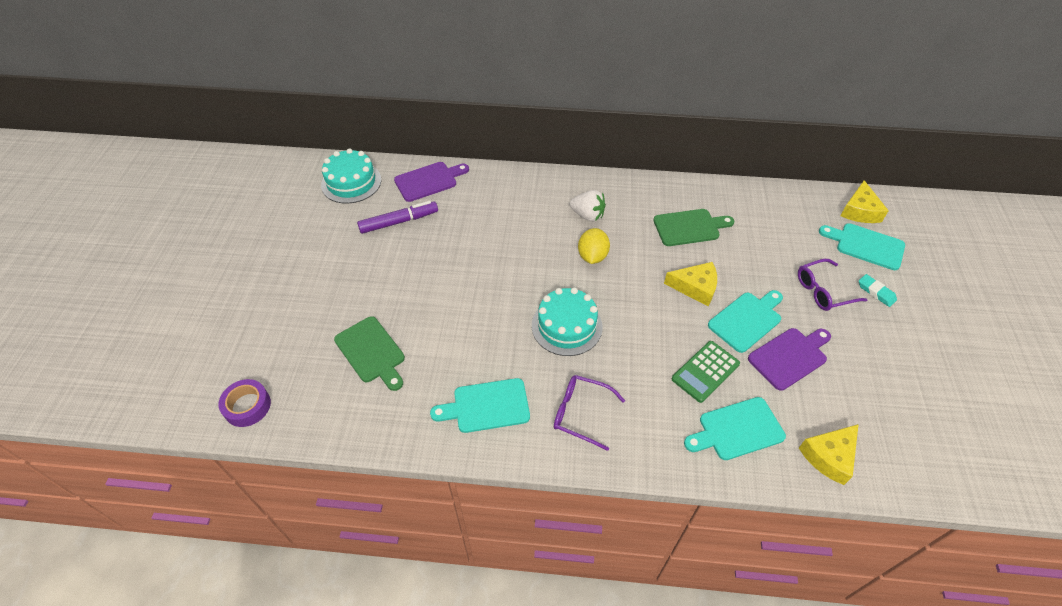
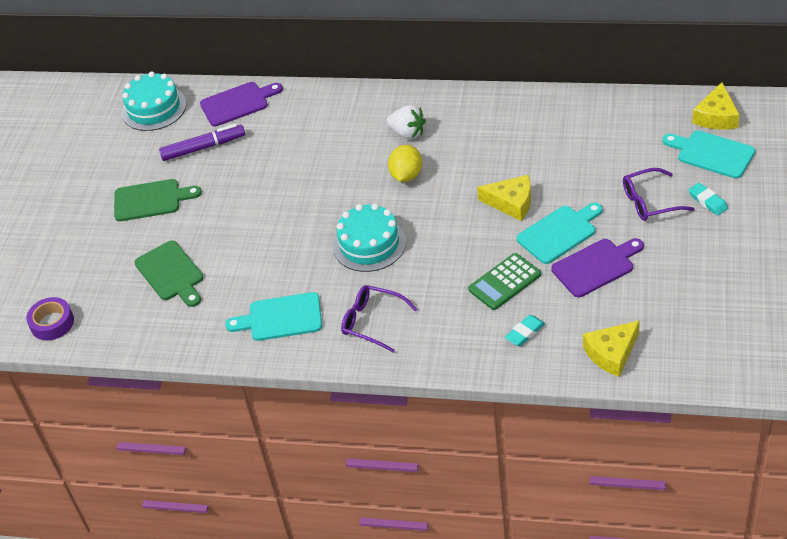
camera: 10 degrees right, 5 degrees down
(689, 227) = (518, 141): green cutting board -> green cutting board (151, 200)
(737, 430) = (525, 333): turquoise cutting board -> turquoise eraser

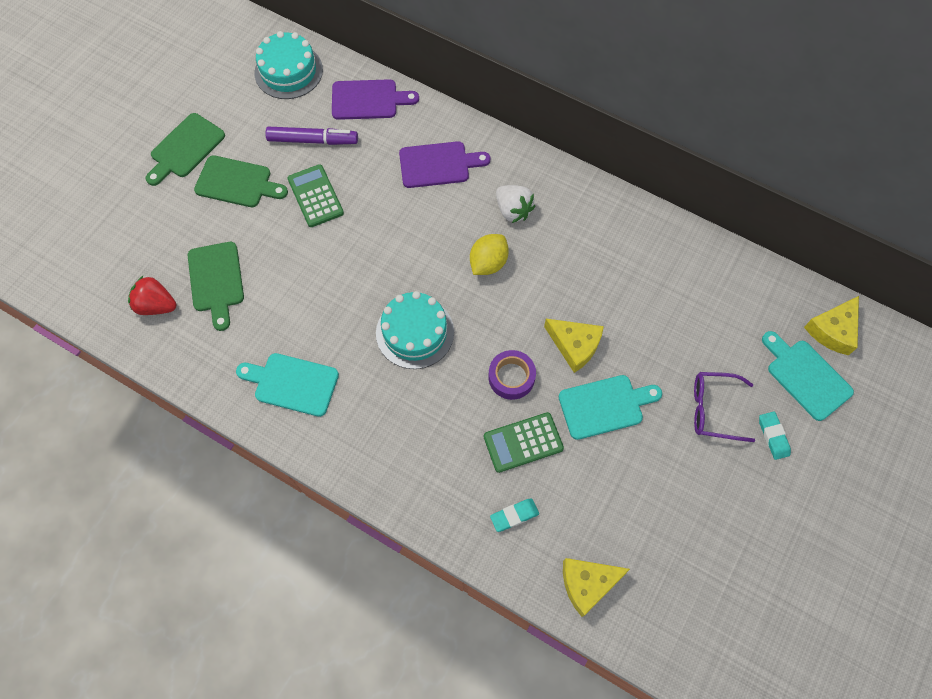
camera: 15 degrees right, 20 degrees up
(52, 323) = (85, 289): purple tape -> purple tape (511, 377)
(89, 193) = (185, 148): none -> green cutting board
(125, 310) = (156, 305): none -> red strawberry
(228, 184) = (315, 196): none -> green calculator
(372, 322) = (375, 430): purple glasses -> none
(596, 266) = (622, 466): purple cutting board -> purple cutting board (438, 164)

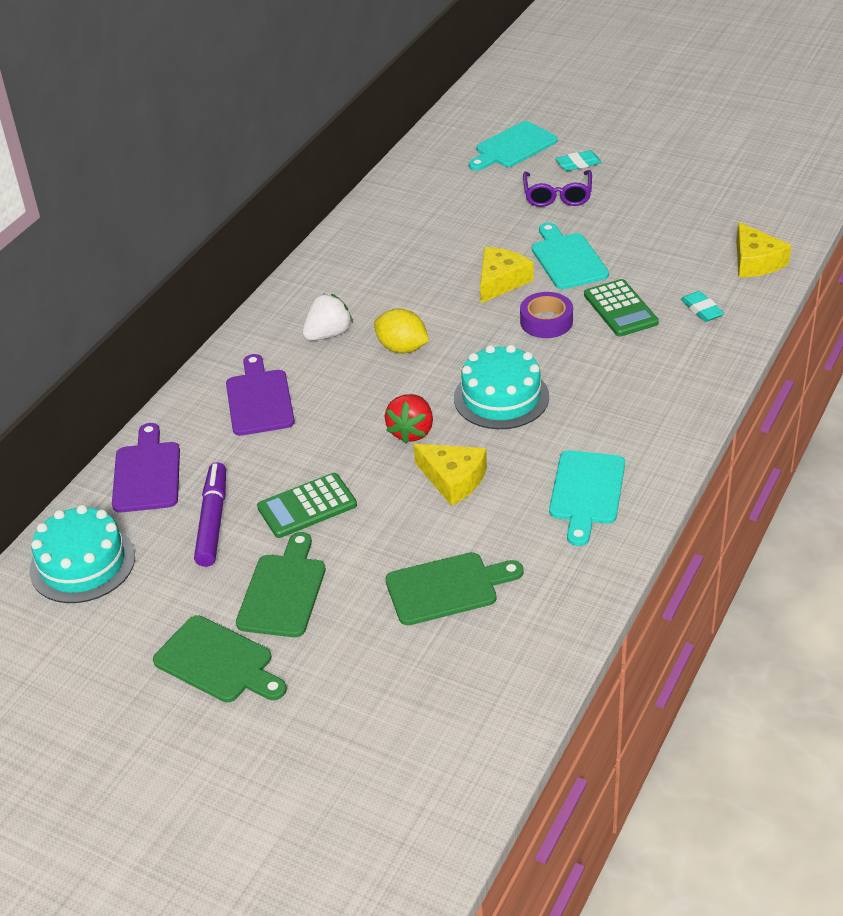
camera: 90 degrees left, 25 degrees down
(156, 305) = (493, 646): red strawberry -> red strawberry (411, 432)
(832, 330) = (462, 133): yellow cheese -> yellow cheese (453, 479)

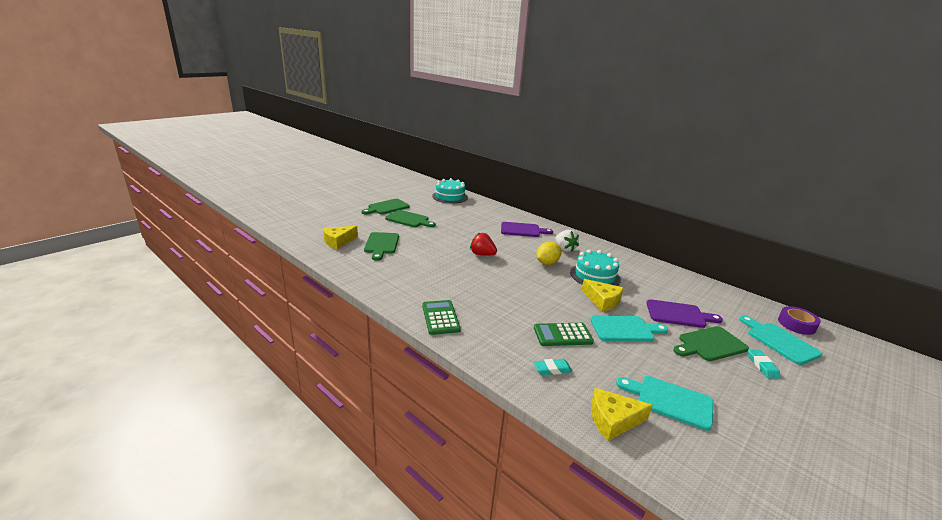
camera: 100 degrees right, 15 degrees down
(147, 473) = (489, 208): purple cutting board -> purple cutting board (678, 314)
(213, 521) = (455, 214): purple marker -> none
(307, 506) = (450, 229): green calculator -> green calculator (440, 318)
(453, 479) = (443, 257): yellow cheese -> yellow cheese (338, 241)
(501, 397) = (495, 279): turquoise cake -> turquoise cake (595, 276)
(546, 321) = (557, 306): purple tape -> purple tape (796, 324)
(557, 195) = (710, 344): purple glasses -> green cutting board
(586, 492) = (409, 285): turquoise cutting board -> turquoise cutting board (670, 401)

